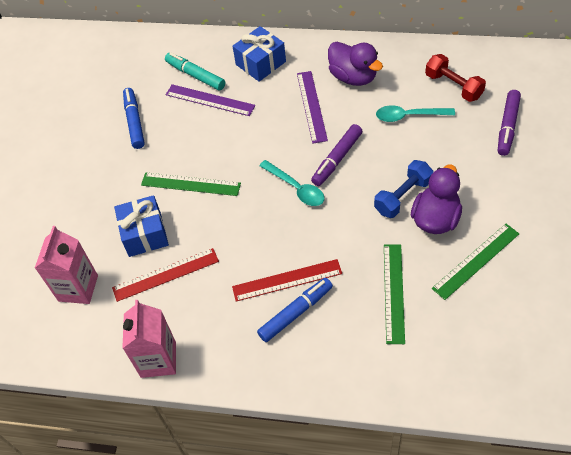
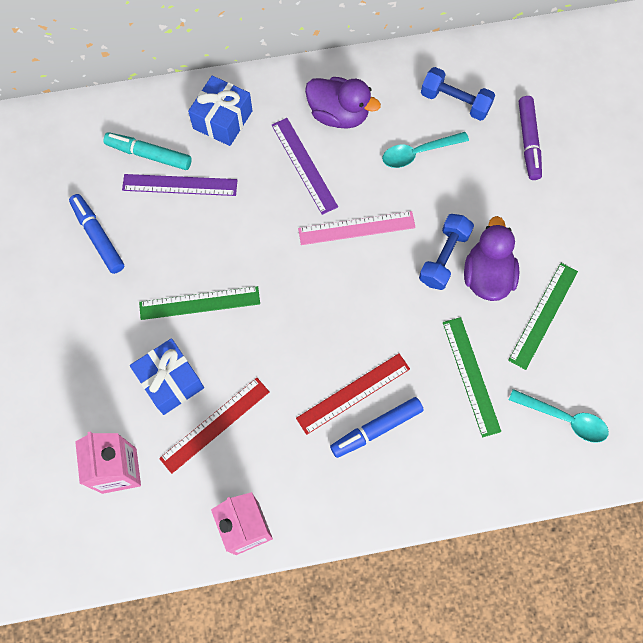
camera: 25 degrees left, 15 degrees up
(296, 188) = (324, 277): turquoise spoon -> turquoise spoon (564, 419)
(296, 312) = (376, 429): blue marker -> blue marker turned 150 degrees counterclockwise
(337, 159) = (356, 228): purple marker -> pink ruler
(453, 86) = (455, 102): red dumbbell -> blue dumbbell

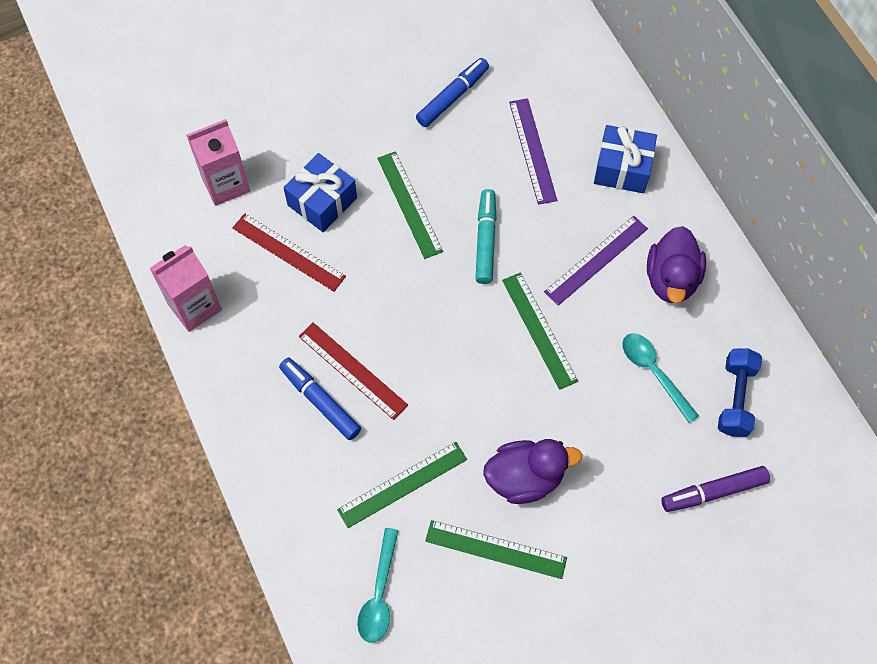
camera: 75 degrees right, 5 degrees down
(149, 155) = (557, 113): turquoise marker -> turquoise marker (485, 240)
(356, 228) = (539, 330): pink ruler -> green ruler
(444, 257) = (533, 427): blue dumbbell -> none

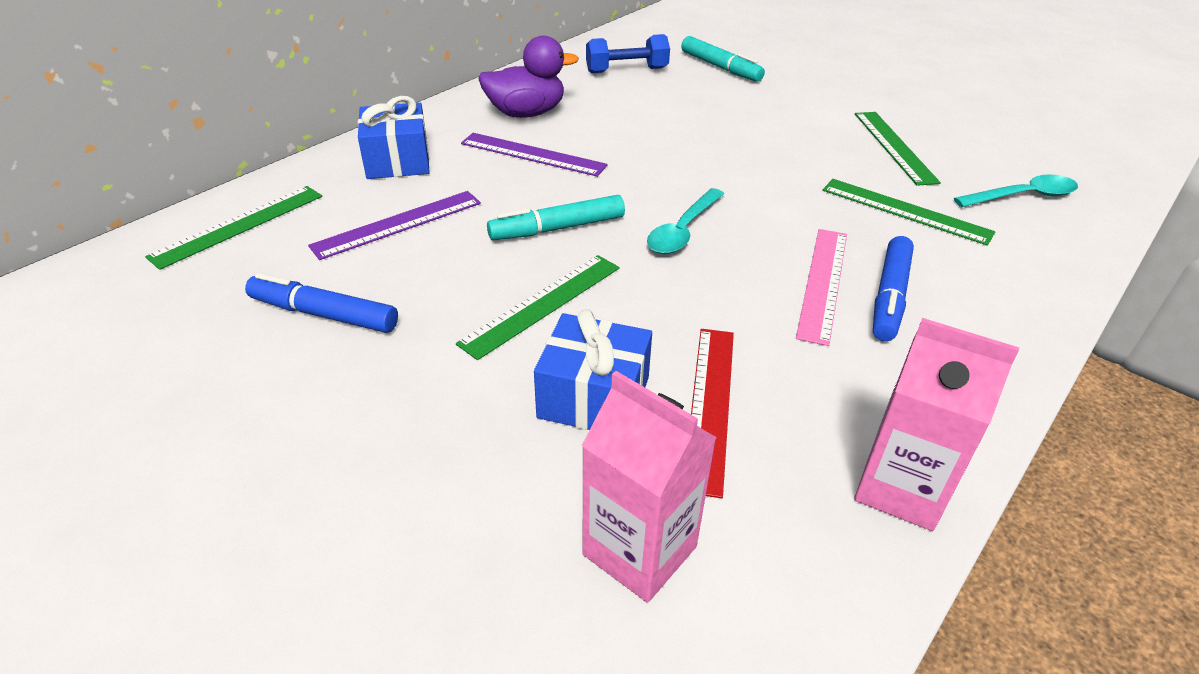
camera: 115 degrees left, 25 degrees down
(352, 370) = (822, 283): red ruler -> pink ruler
(525, 478) = (811, 146): purple duck -> none
(539, 330) = (646, 170): green ruler -> green ruler (239, 225)
(653, 372) = (636, 106): turquoise spoon -> turquoise spoon (682, 231)
(713, 492) = (720, 67): purple marker -> turquoise marker

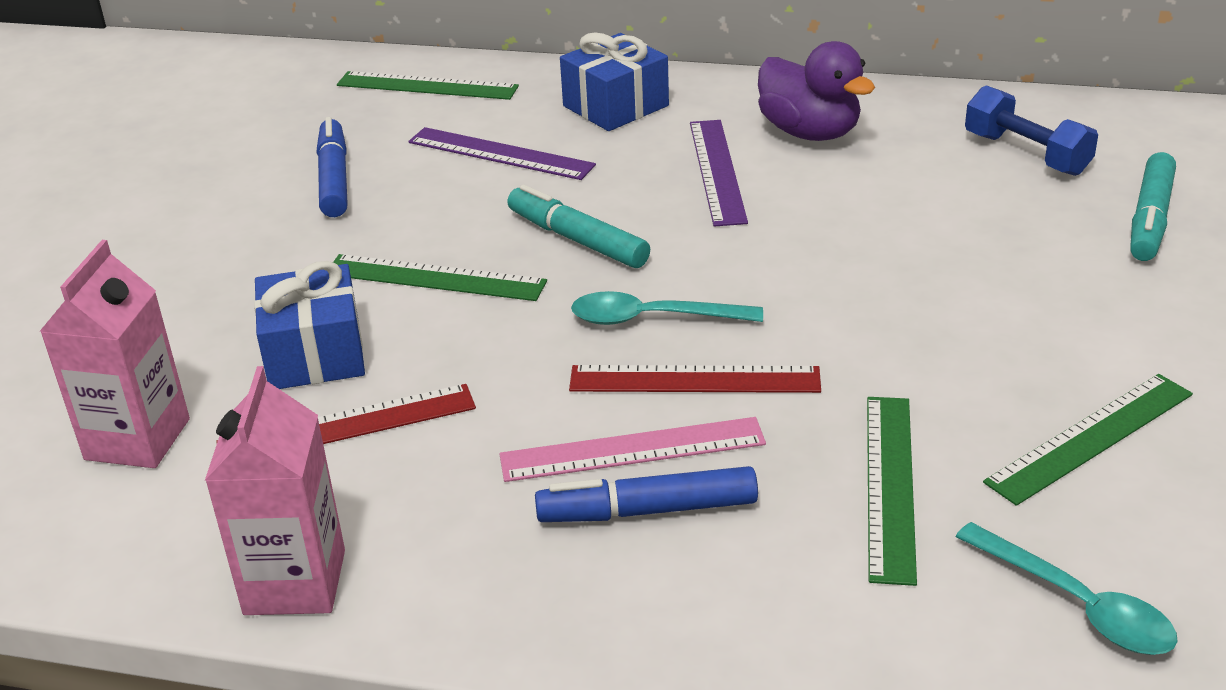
camera: 65 degrees right, 5 degrees down
(763, 237) = (694, 380): none -> red ruler

